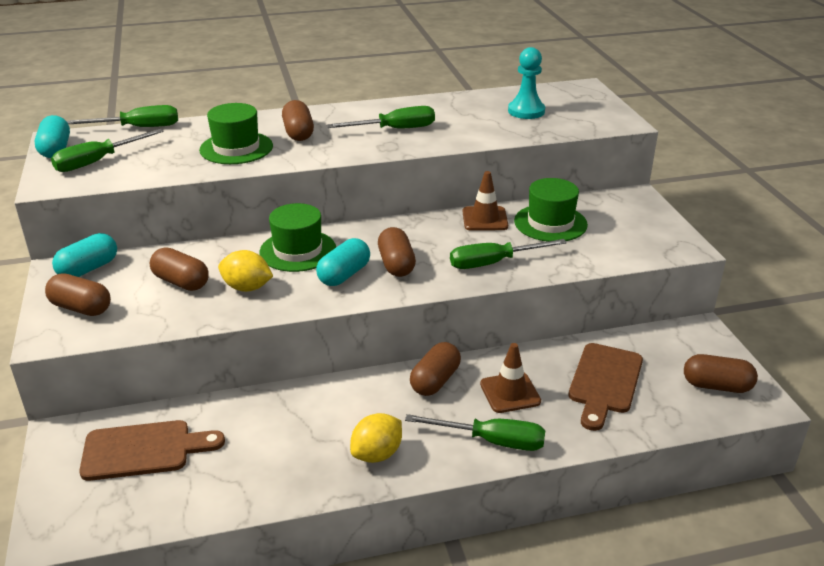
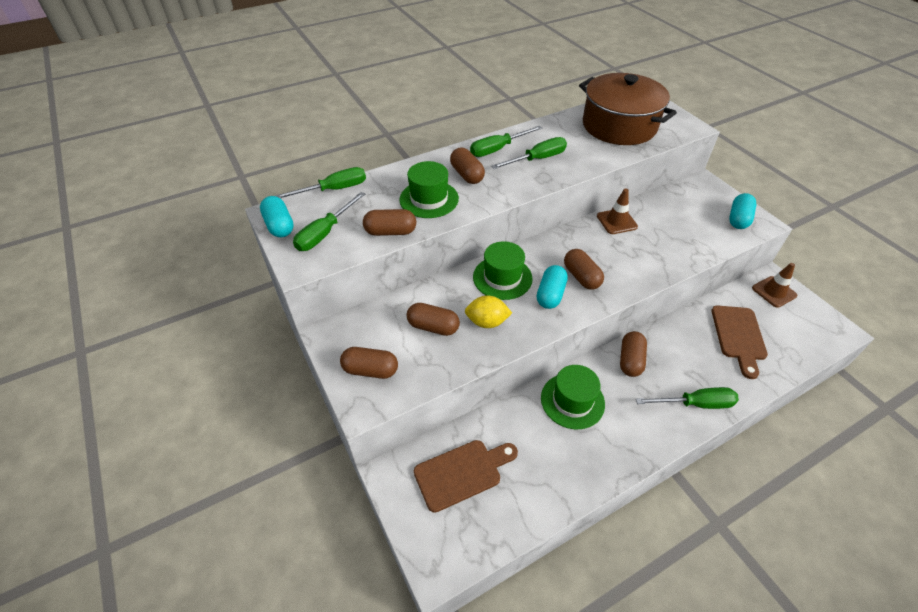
camera: 15 degrees left, 15 degrees up
(88, 269) = (351, 328): turquoise capsule -> turquoise capsule (738, 219)
(377, 454) = (627, 434): yellow lemon -> none
(493, 263) = (647, 262): green screwdriver -> green screwdriver (498, 149)
(510, 393) = (684, 359): brown traffic cone -> brown traffic cone (774, 292)
(526, 111) = (619, 126): turquoise pawn -> brown pot
(550, 223) = (663, 217): green hat -> green hat (572, 401)
(716, 386) = (807, 324): brown capsule -> brown capsule (390, 232)

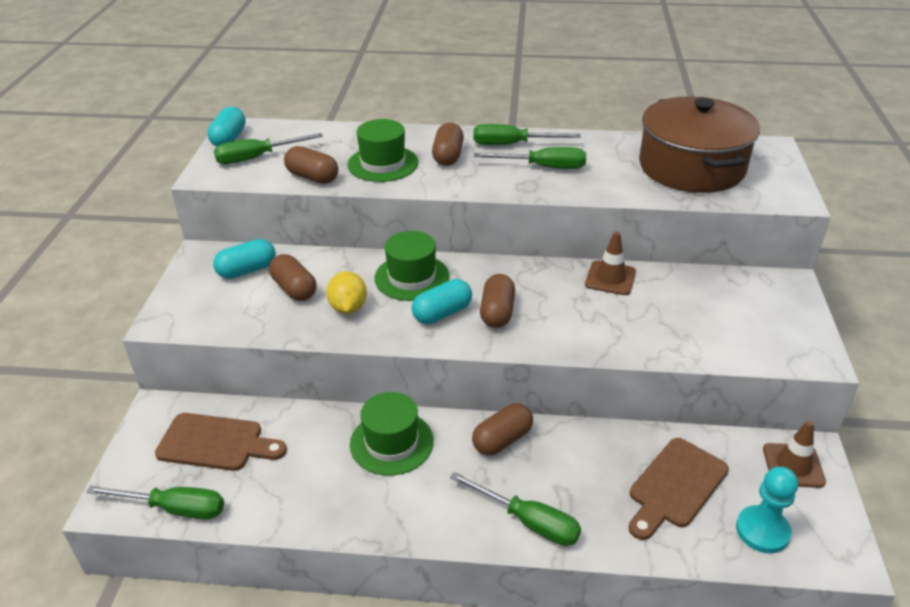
camera: 35 degrees right, 10 degrees down
(334, 190) = (308, 127): green screwdriver -> green screwdriver (174, 509)
(370, 370) = (201, 297): brown capsule -> none
(487, 322) = (348, 308): yellow lemon -> yellow lemon turned 45 degrees clockwise
(738, 219) = (785, 340): turquoise capsule -> turquoise capsule (247, 270)
(797, 338) = (762, 531): none -> turquoise pawn

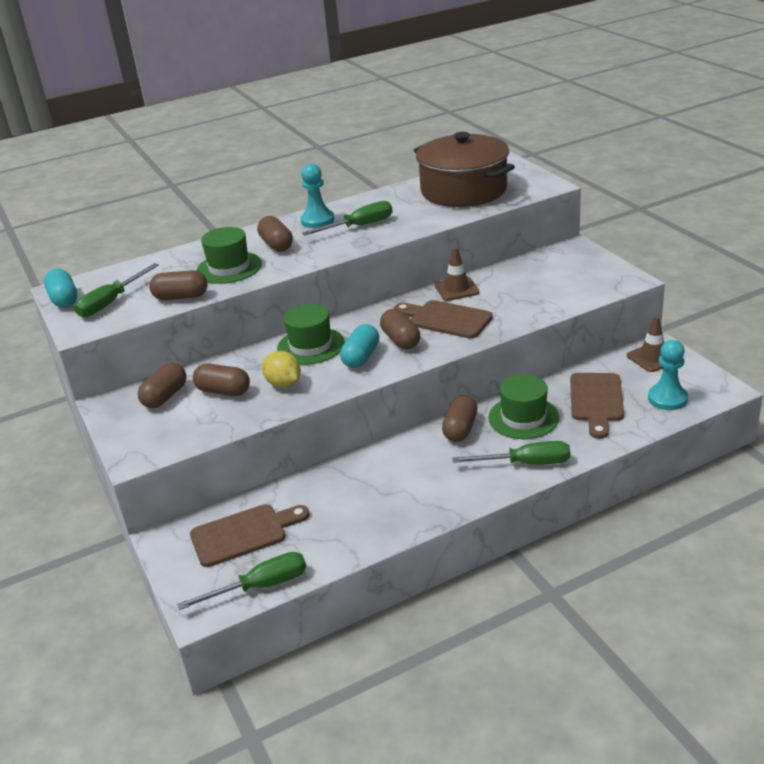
camera: 30 degrees left, 5 degrees down
(247, 270) = (165, 396): turquoise capsule -> brown capsule
(391, 442) = (383, 467): green hat -> green hat (523, 418)
(512, 144) = (317, 220): green screwdriver -> turquoise pawn
(565, 309) = (446, 319): none -> brown cutting board

